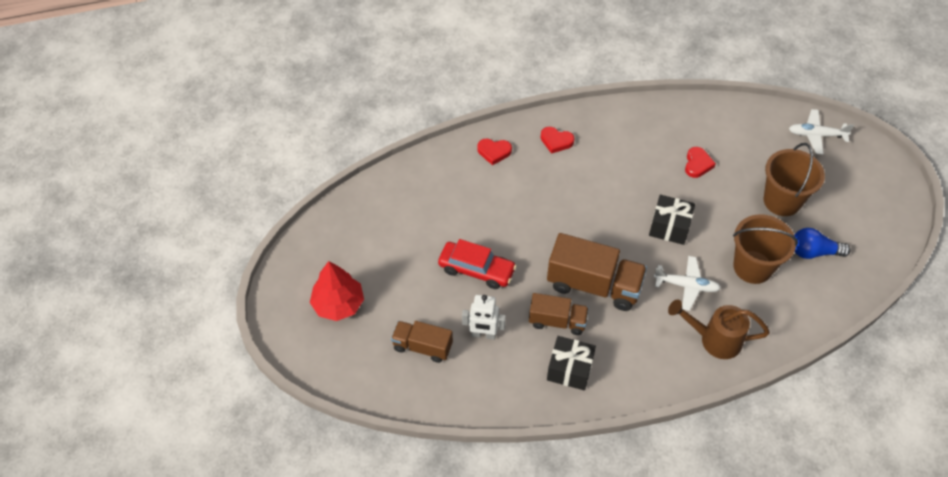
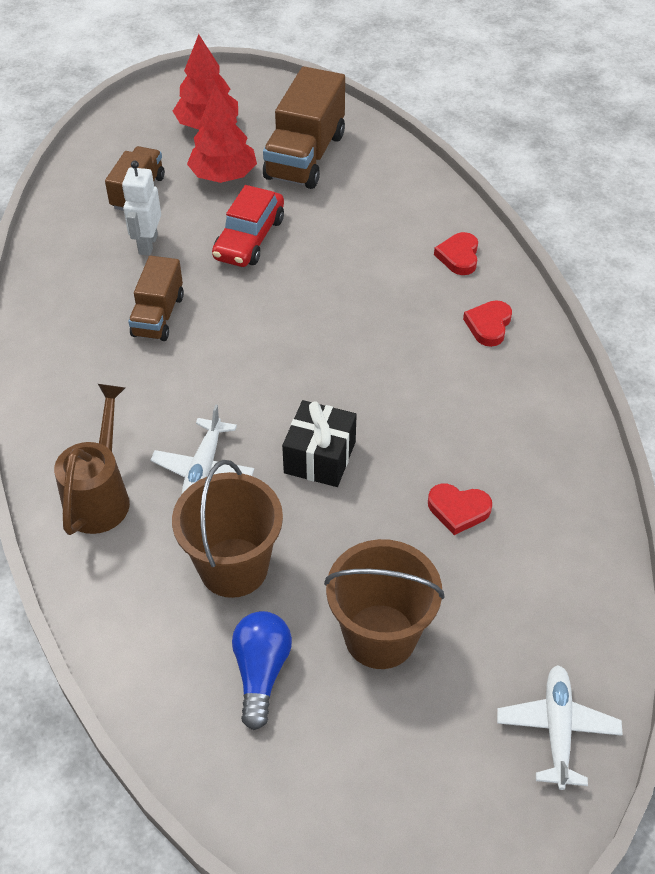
camera: 90 degrees right, 5 degrees down
(404, 289) = (223, 175): none -> red tree
(570, 369) = (80, 326): black gift -> none
(594, 285) = (214, 357): brown truck -> brown truck (305, 156)

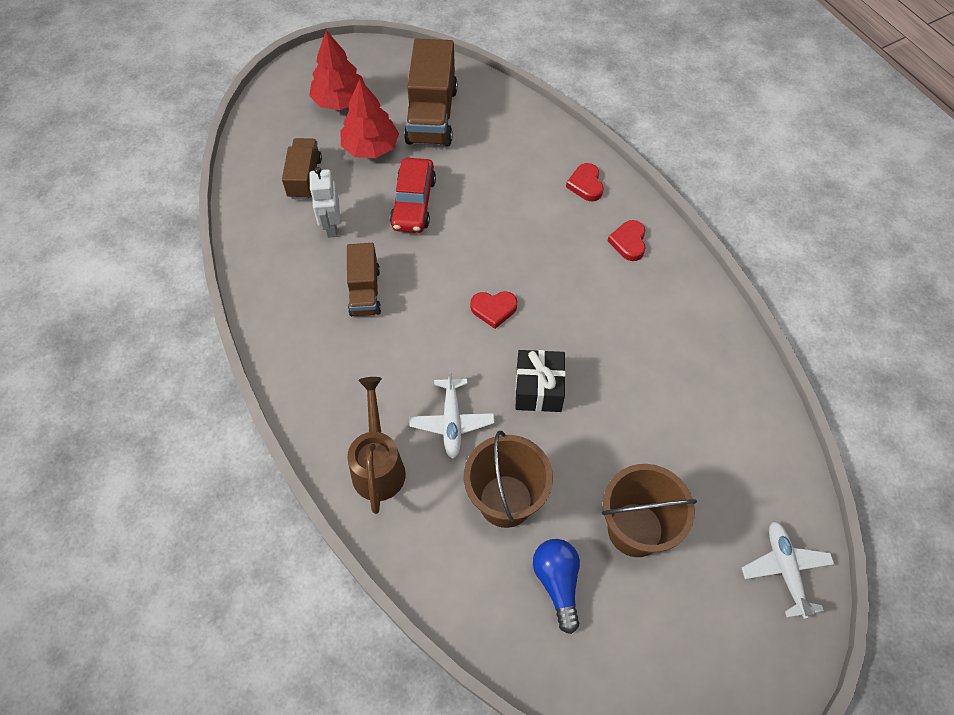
camera: 15 degrees left, 10 degrees up
(458, 510) = (658, 409): red heart -> red heart (493, 309)

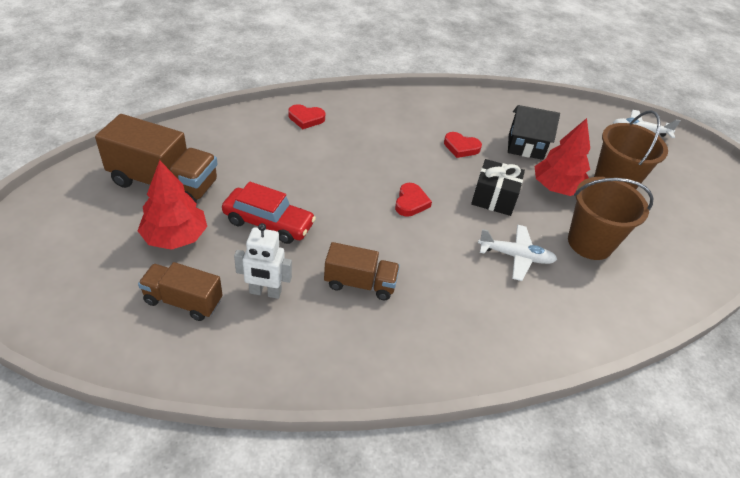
camera: 80 degrees left, 15 degrees down
(340, 101) = (87, 246): red tree -> red tree (557, 188)
(378, 464) = (552, 316): brown watering can -> none
(557, 583) = (655, 233): blue light bulb -> none
(628, 242) = (373, 115): red heart -> red heart (461, 147)
(659, 414) = (525, 147): none -> black house

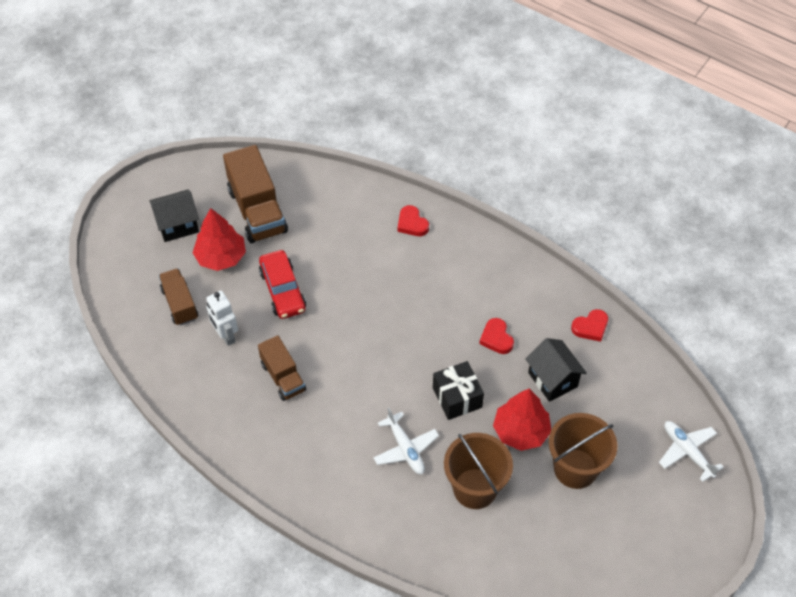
camera: 55 degrees right, 10 degrees up
(94, 241) = (178, 225): none -> black house
(411, 202) = (392, 351): red heart -> red heart (590, 327)

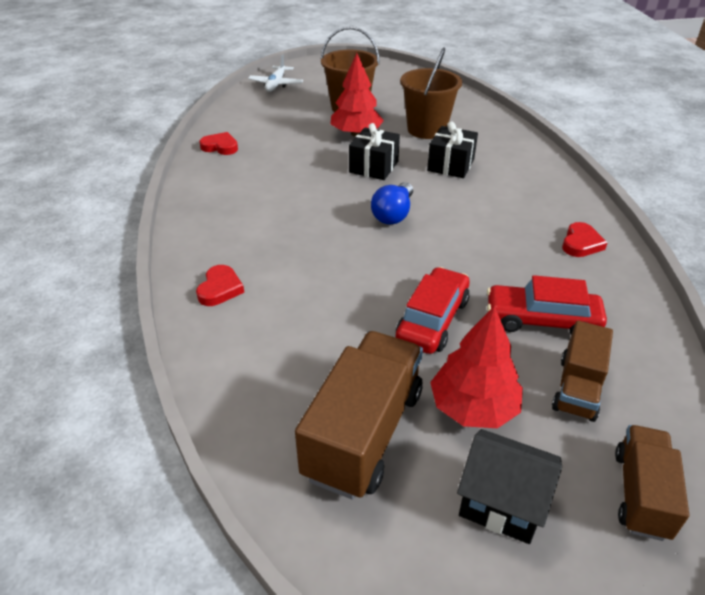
camera: 135 degrees left, 15 degrees down
(226, 335) = (541, 320): white robot -> red car
(283, 377) = (509, 254): brown truck -> brown truck (641, 494)
(387, 356) = (393, 214): none -> blue light bulb
(405, 449) = (450, 165): white plane -> black gift
(496, 338) = (292, 177): red heart -> red heart (581, 243)
(552, 380) = (293, 141): black house -> none

